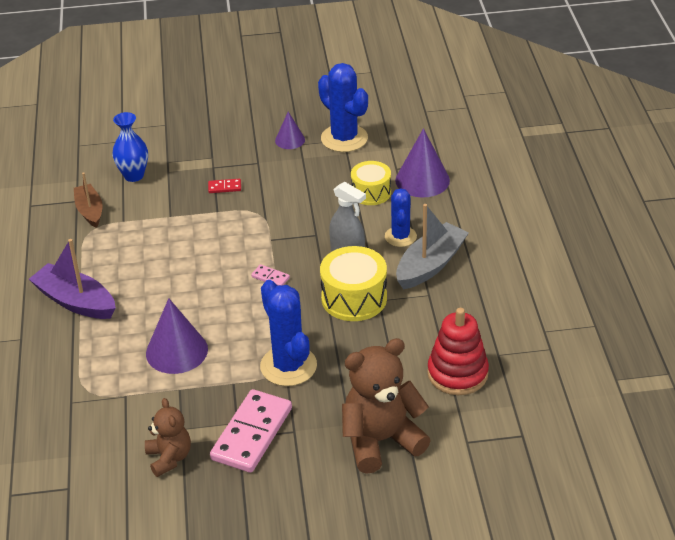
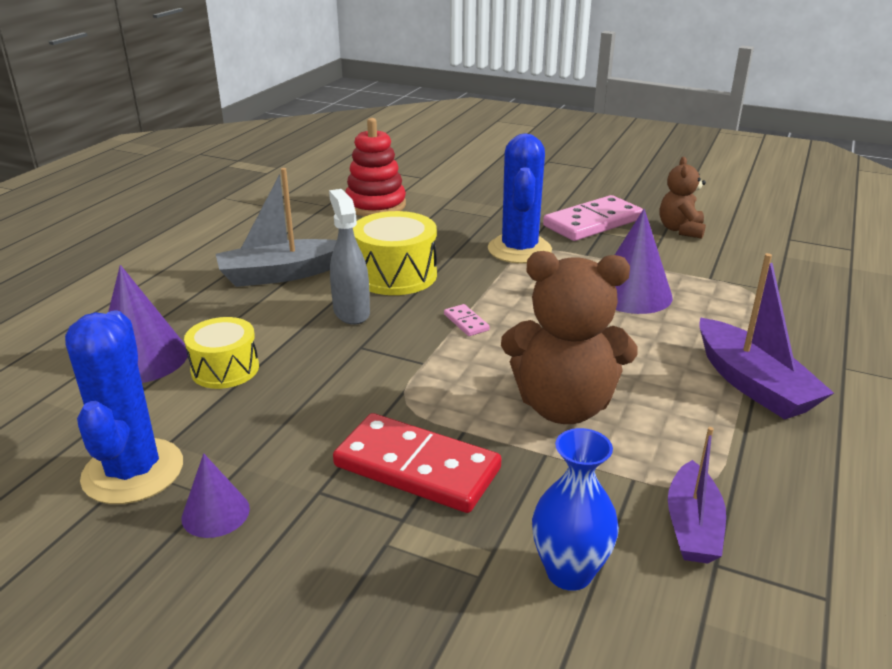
camera: 150 degrees left, 10 degrees down
(90, 211) = (692, 526): brown boat -> purple boat
(224, 187) = (417, 467): red domino -> red domino, size x2.37
(381, 440) = (486, 193): brown teddy bear -> brown teddy bear (563, 406)
(400, 236) = (269, 308): blue cactus -> none

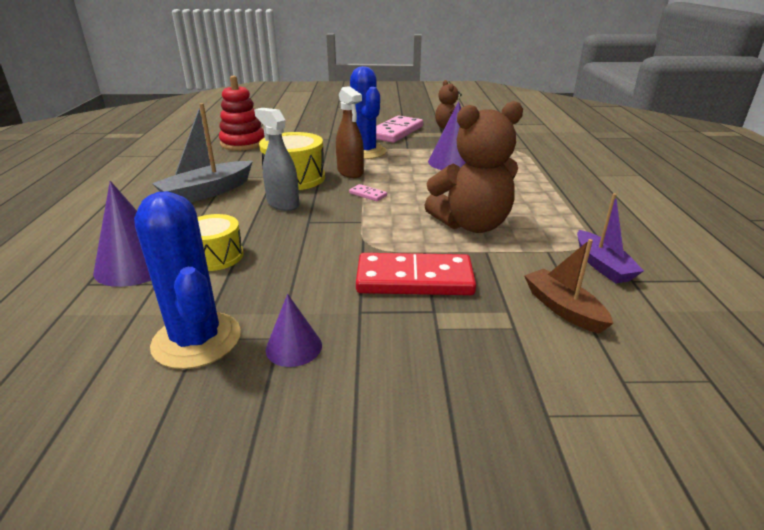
camera: 25 degrees left, 0 degrees up
(472, 281) = (350, 172): none -> brown spray bottle
(569, 572) = (563, 308): blue vase -> brown boat
(752, 384) = (560, 191): purple boat -> none

